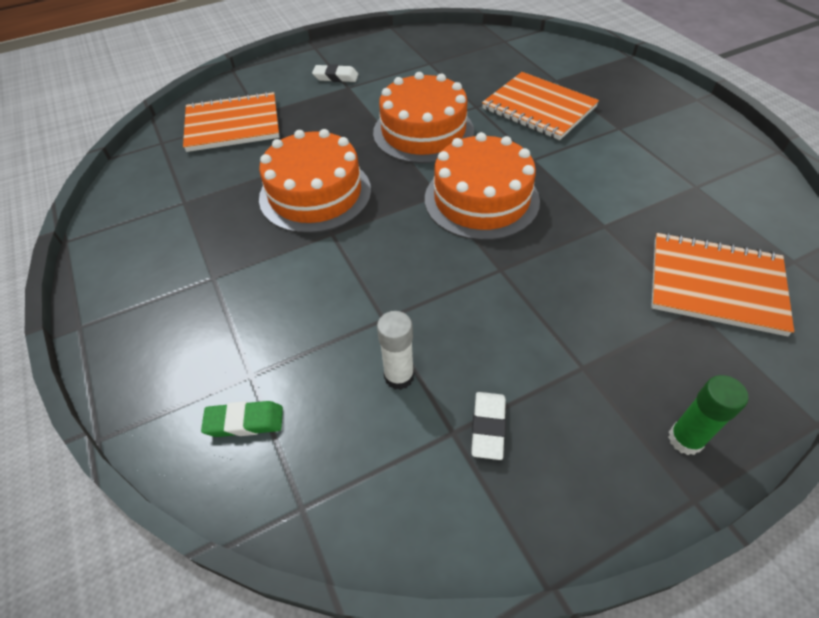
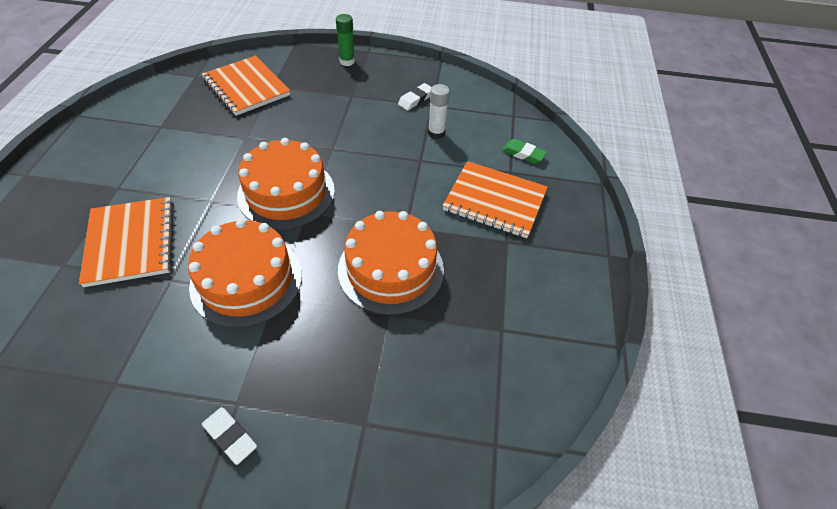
camera: 150 degrees left, 0 degrees up
(233, 124) = (404, 422): orange notebook -> orange notebook (494, 201)

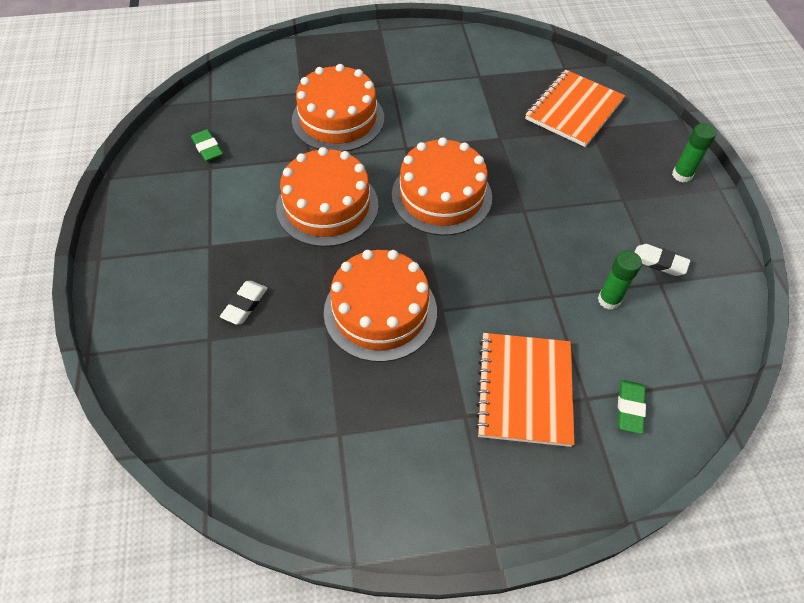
camera: 75 degrees right, 5 degrees up
(78, 381) = (207, 148): none -> green eraser
(131, 242) = (338, 119): orange notebook -> orange cake
(230, 437) = (181, 252): white eraser -> white eraser (245, 304)
(436, 133) = (609, 300): white glue stick -> green glue stick

